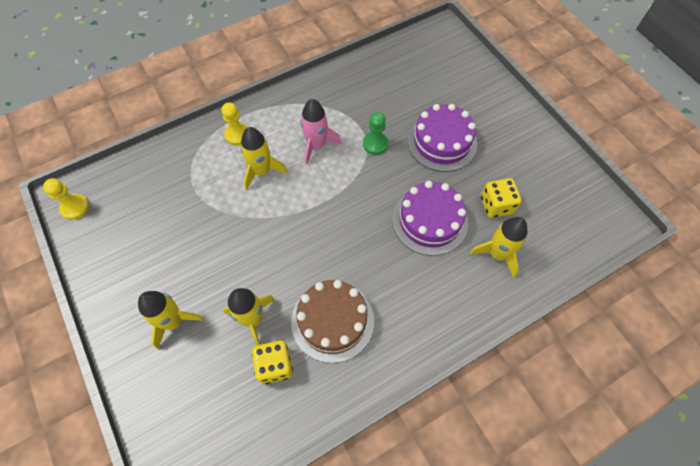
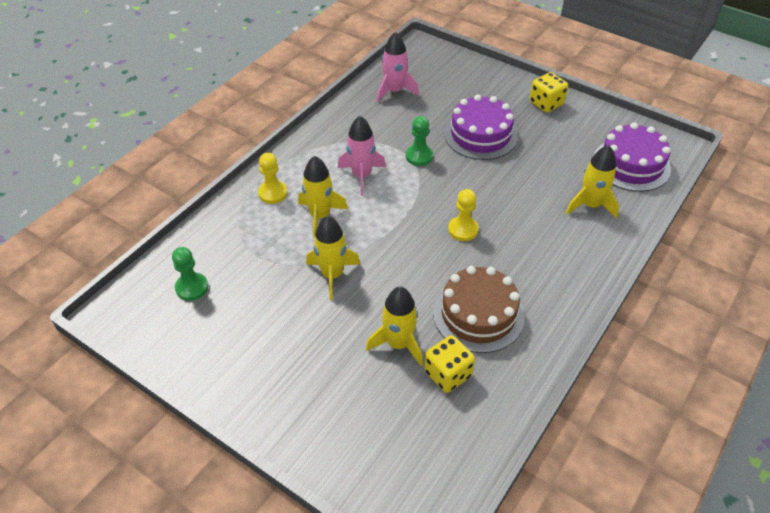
camera: 25 degrees left, 15 degrees down
(75, 207) = (130, 319): yellow pawn -> yellow pawn (463, 230)
(131, 198) = (192, 287): none -> green pawn
(173, 321) = (316, 379): yellow rocket -> yellow rocket (332, 275)
(393, 69) = (394, 91): none -> pink rocket
(430, 221) = (512, 200): purple cake -> purple cake (631, 164)
(496, 205) = (563, 168): yellow dice -> yellow dice (546, 103)

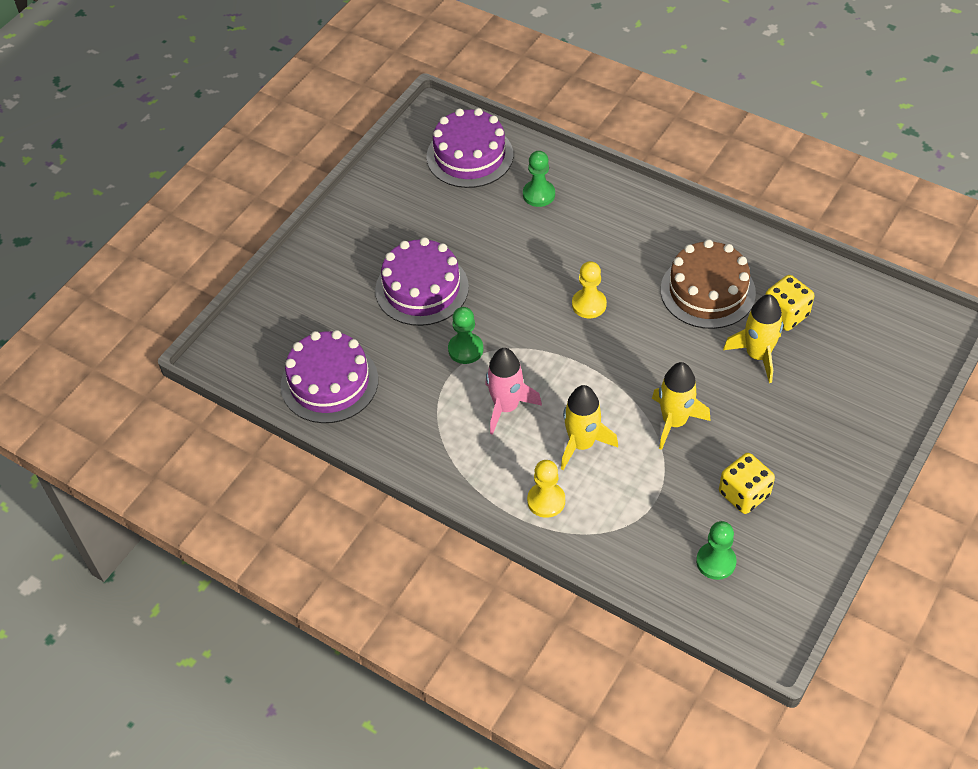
camera: 90 degrees left, 5 degrees up
(394, 91) = (329, 382): pink rocket -> purple cake
(546, 103) = (358, 223): yellow dice -> yellow dice (744, 494)
(590, 205) = (539, 194): yellow rocket -> green pawn

